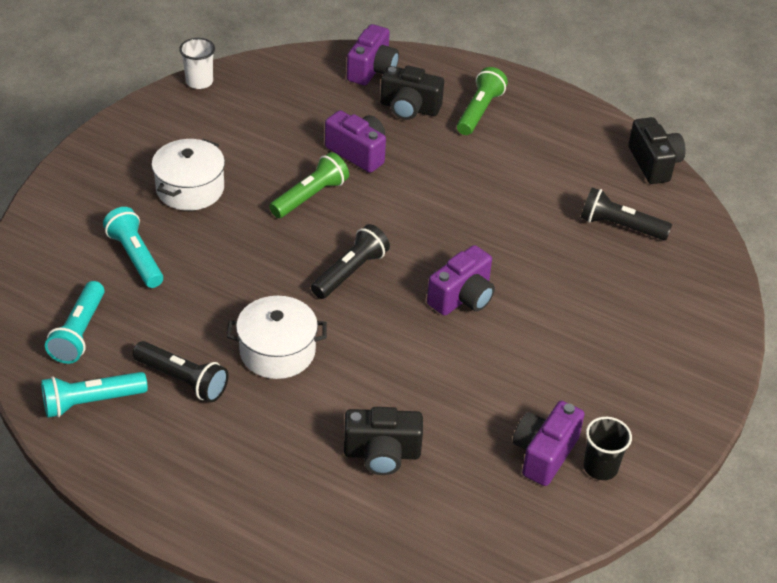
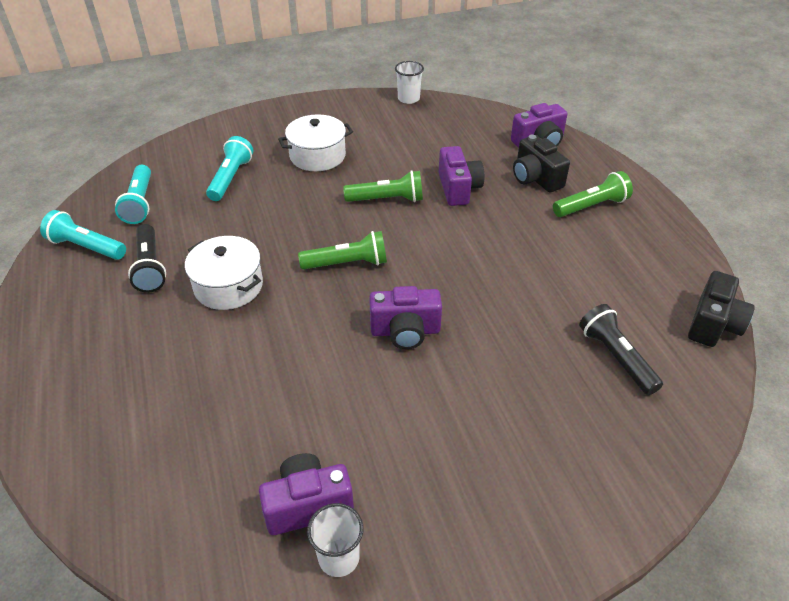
camera: 45 degrees right, 0 degrees up
(79, 332) = (140, 203): turquoise flashlight -> turquoise flashlight turned 60 degrees counterclockwise
(350, 272) = (347, 263): black flashlight -> green flashlight
(382, 454) = (193, 407): black camera -> none
(600, 467) = (339, 557): black cup -> white cup

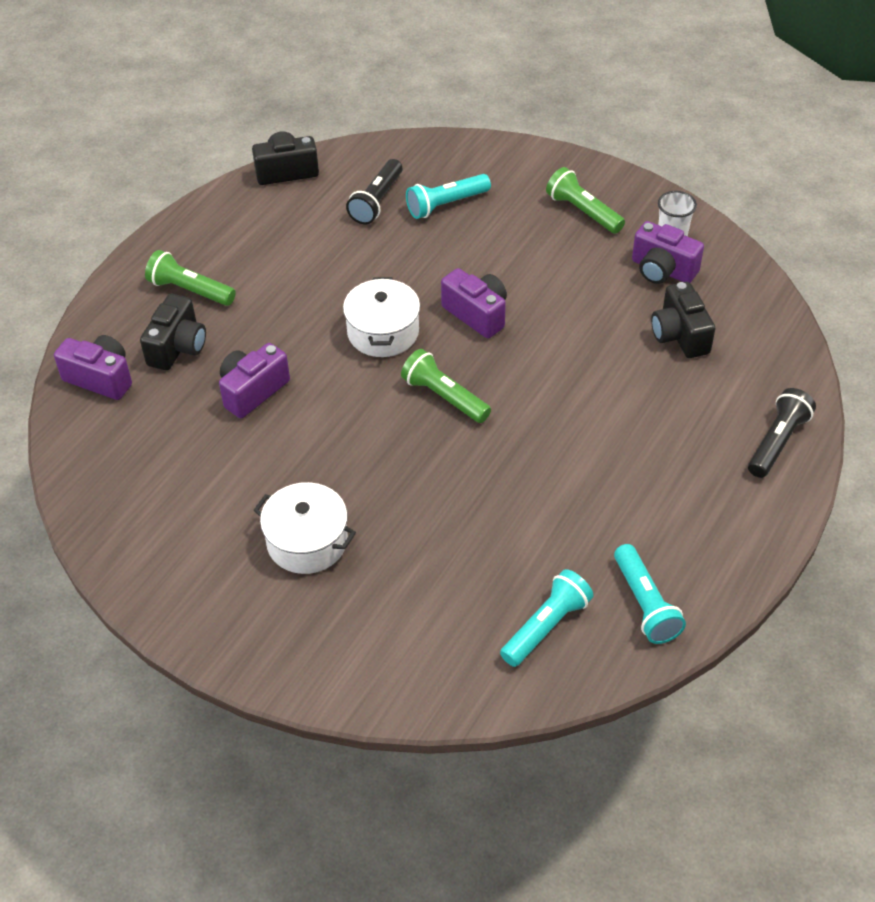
camera: 130 degrees left, 5 degrees up
(150, 267) = (606, 528): black flashlight -> black flashlight (777, 442)
(225, 445) = (679, 335): none -> black camera
(228, 286) = (559, 452): white pot -> white pot (383, 332)
(231, 178) = (424, 585): turquoise flashlight -> turquoise flashlight (446, 204)
(387, 199) = (325, 431): green flashlight -> green flashlight (583, 212)
(408, 99) = (99, 546): white cup -> none

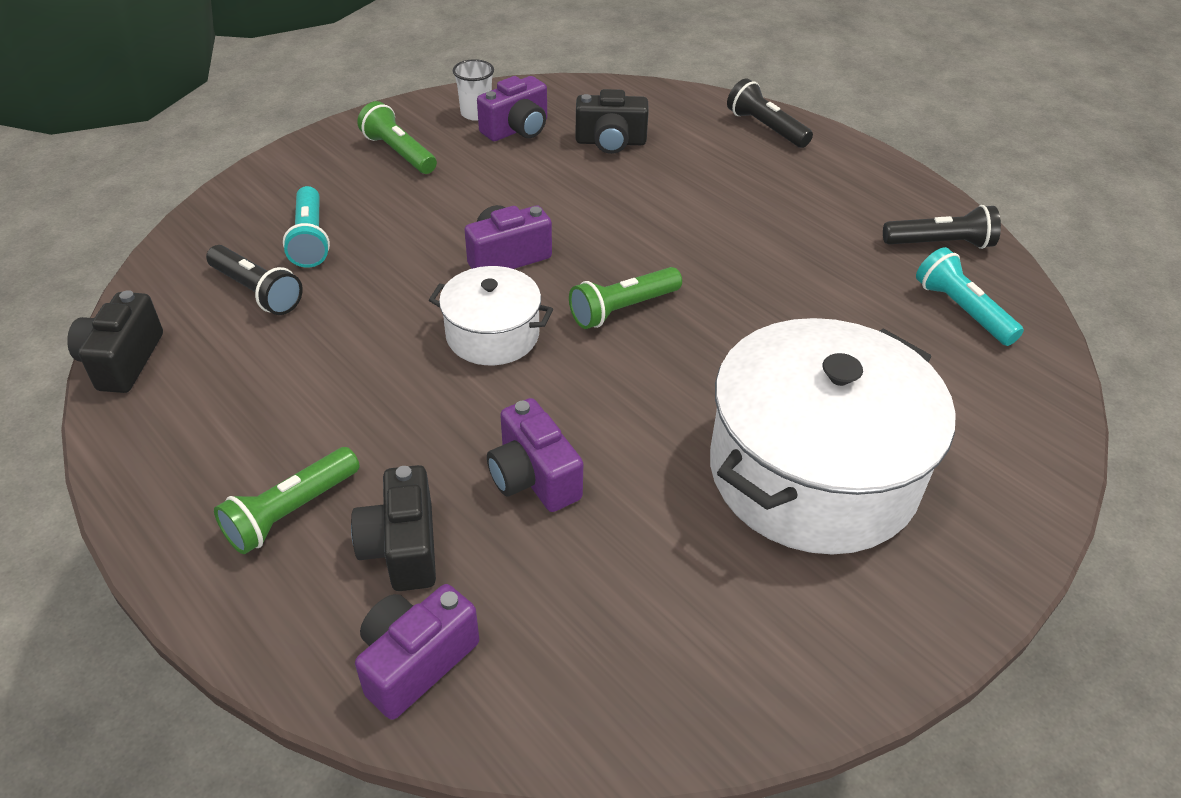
camera: 75 degrees left, 5 degrees down
(178, 347) = (402, 547): black camera -> black camera turned 135 degrees counterclockwise
(307, 541) = (812, 472): white pot -> white pot, size x1.97
(583, 212) = (399, 153): green flashlight -> green flashlight turned 75 degrees clockwise
(645, 604) = (940, 244): turquoise flashlight -> black flashlight

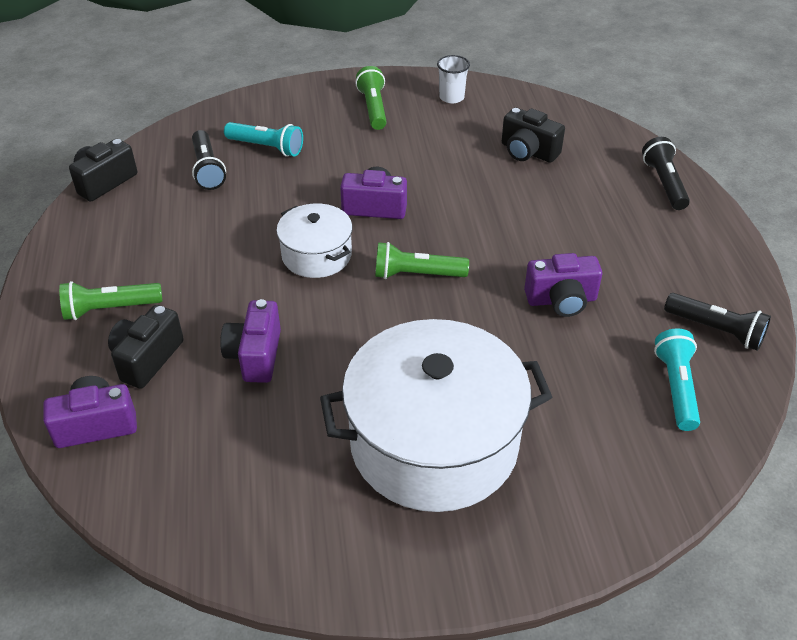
camera: 35 degrees right, 0 degrees up
(310, 239) = (266, 147): turquoise flashlight -> turquoise flashlight turned 90 degrees counterclockwise
(517, 129) = (469, 119): purple camera -> purple camera (561, 300)

